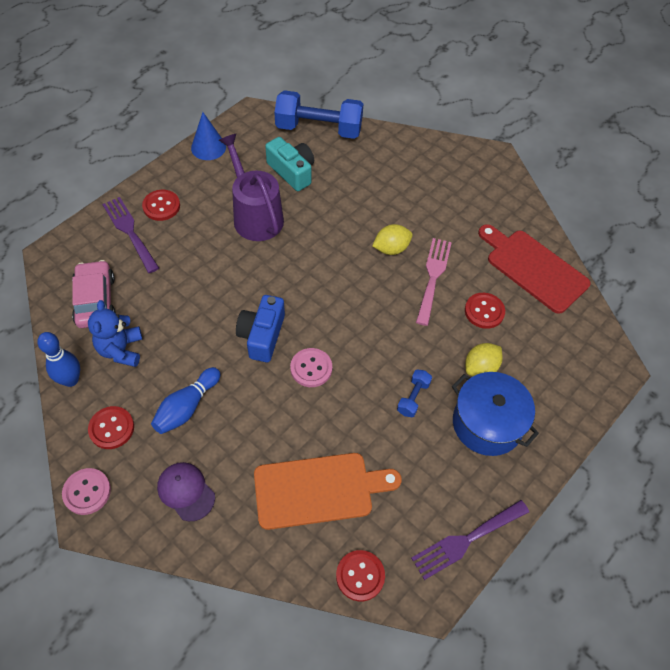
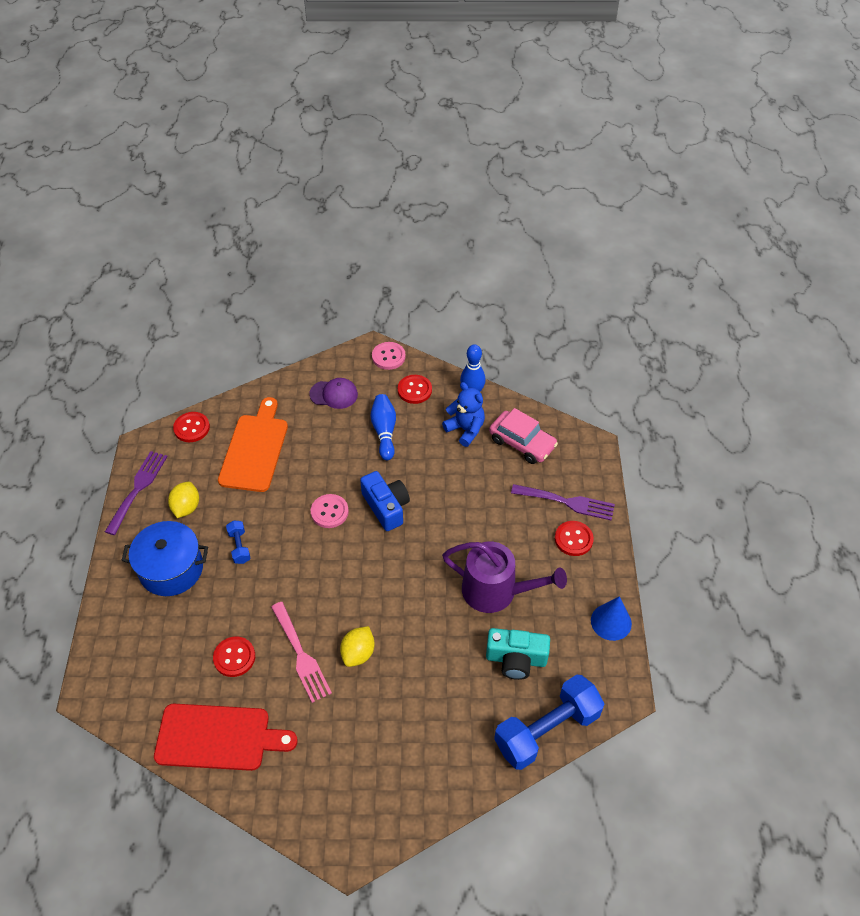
camera: 140 degrees right, 5 degrees down
(319, 490) = (255, 449): orange cutting board -> orange cutting board turned 150 degrees clockwise
(480, 368) = (204, 606): yellow lemon -> yellow lemon (186, 507)

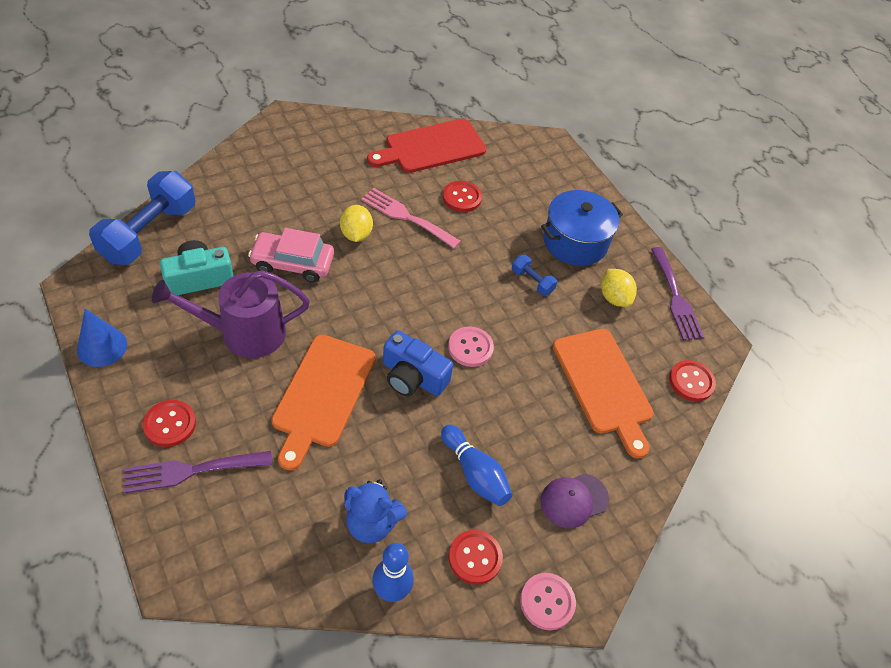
camera: 145 degrees right, 0 degrees up
(458, 519) = (322, 394): none -> orange cutting board
(522, 443) = (283, 536): pink car -> pink car (293, 263)

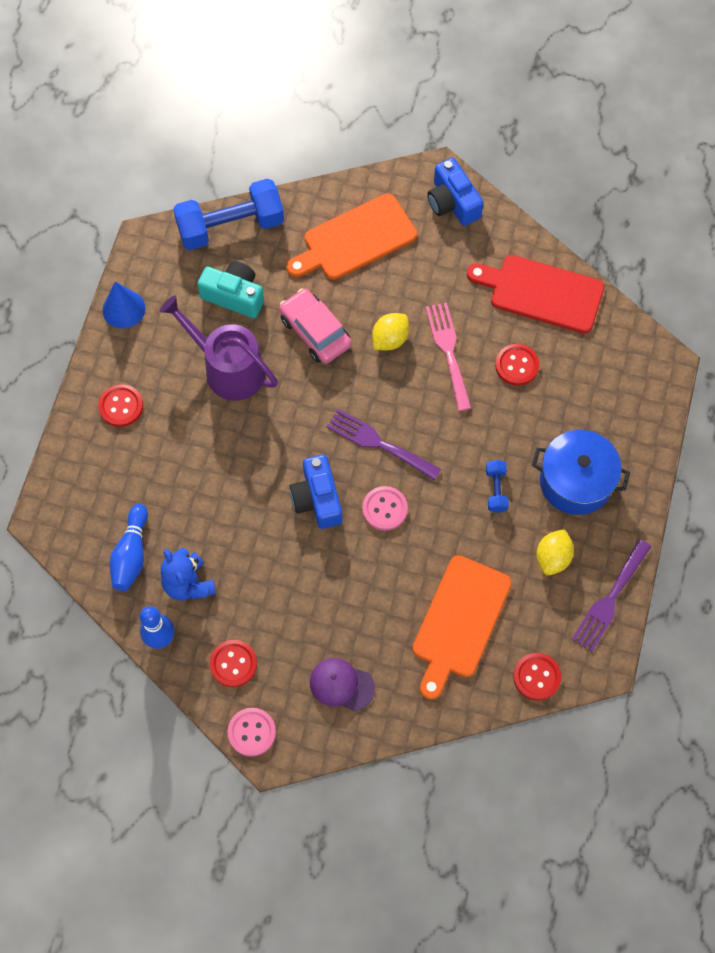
camera: 50 degrees right, 15 degrees up
(191, 471) = (107, 452): purple fork -> purple fork (378, 443)
(314, 128) = (452, 202): none -> blue camera
(322, 394) = (239, 462): orange cutting board -> orange cutting board (355, 239)
(475, 473) = (291, 607): blue bowling pin -> blue bowling pin (131, 554)

